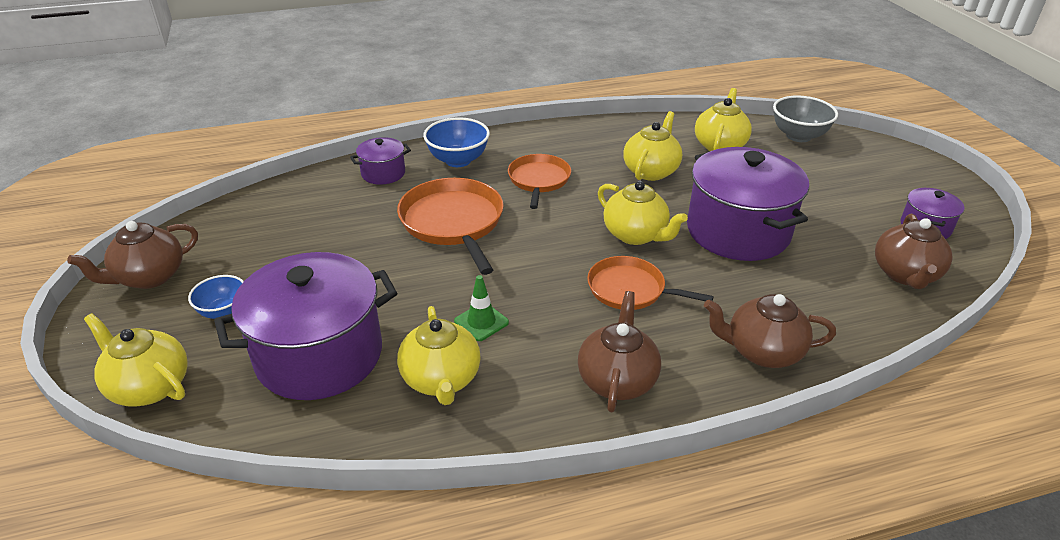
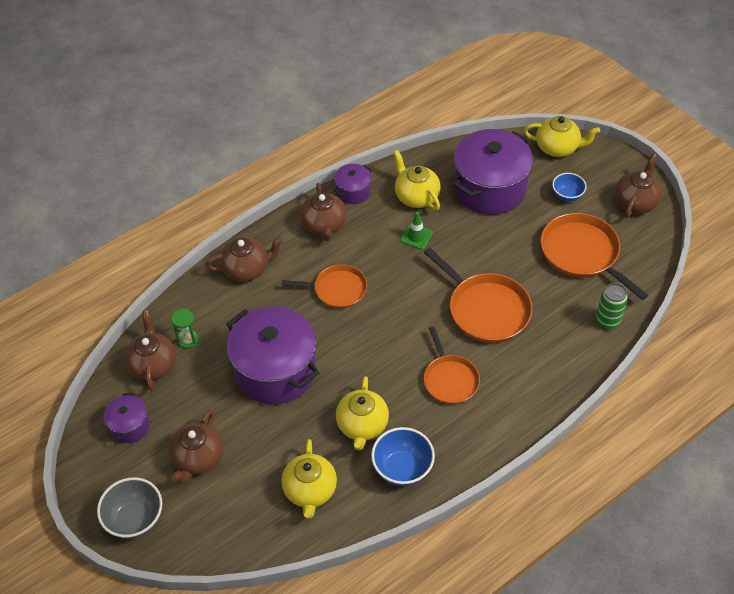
camera: 160 degrees right, 15 degrees up
(286, 242) = (582, 253): none -> orange pan
(333, 181) = (607, 321): none -> green can
(383, 173) = (578, 344): purple pot -> purple pot (353, 192)
(458, 160) = (530, 382): blue bowl -> blue bowl (402, 468)
(635, 235) = (350, 341): yellow teapot -> none
(798, 136) = (235, 537): grey bowl -> grey bowl (135, 519)
(838, 187) = (198, 459): none -> brown teapot
(856, 288) = (188, 340): none -> green hourglass

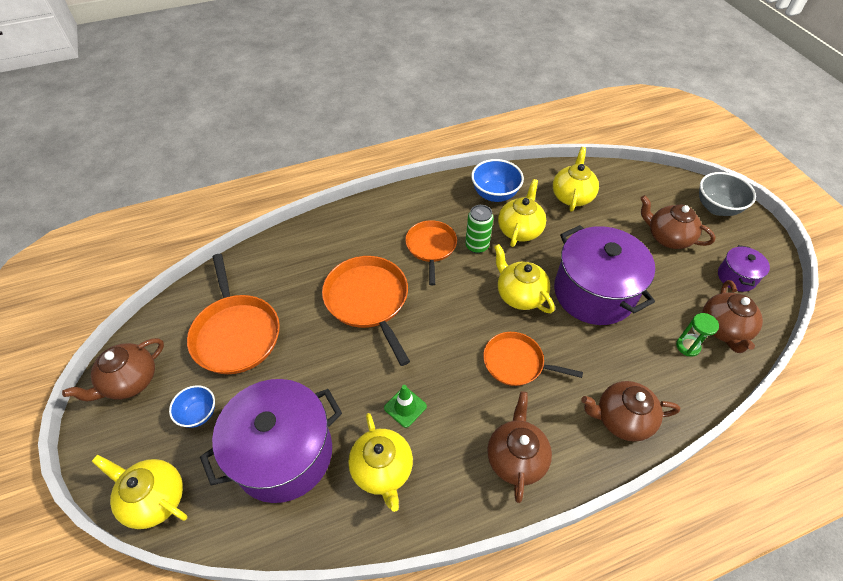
camera: 165 degrees left, 0 degrees up
(198, 459) = (667, 237): brown teapot -> brown teapot turned 90 degrees counterclockwise
(347, 350) = (520, 295): none -> yellow teapot
(353, 192) = (464, 505): purple pot -> none
(607, 321) = (262, 261): green can -> green can (477, 246)

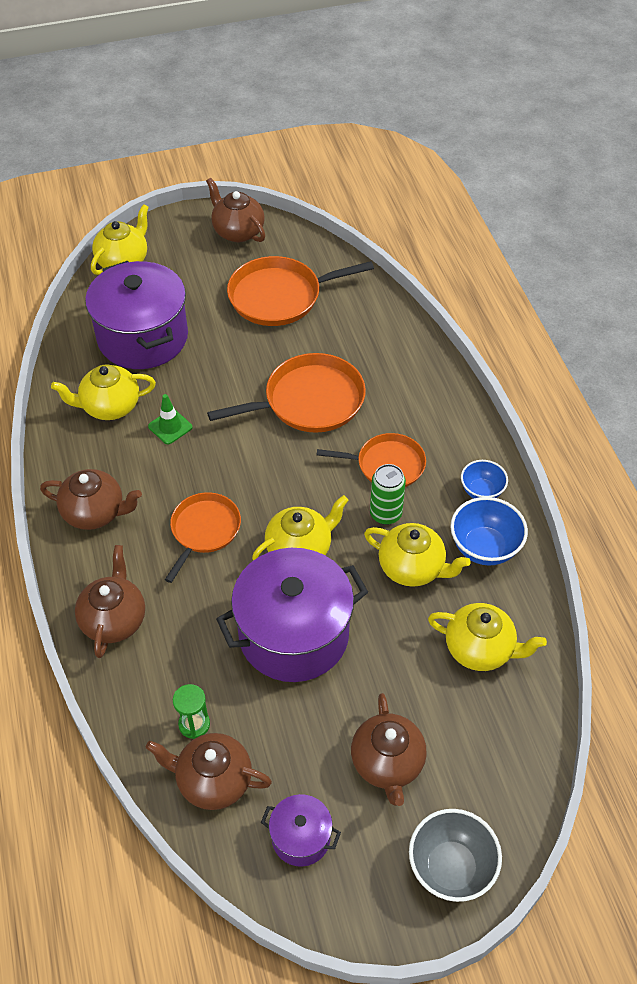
camera: 95 degrees right, 0 degrees up
(199, 414) = (195, 279): blue bowl -> blue bowl (481, 491)
(667, 237) = (387, 763): brown teapot -> brown teapot turned 135 degrees clockwise

